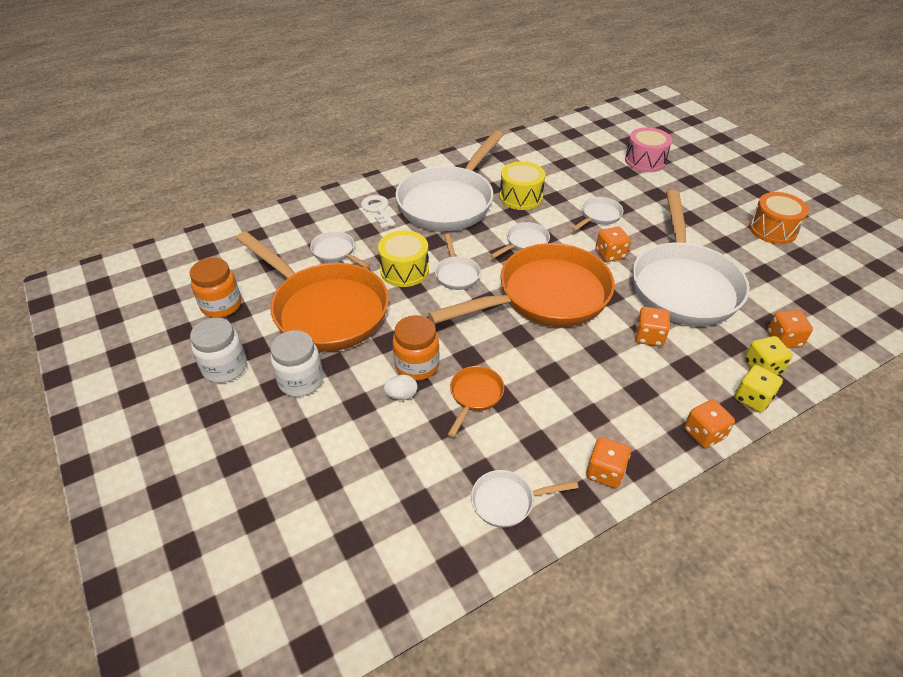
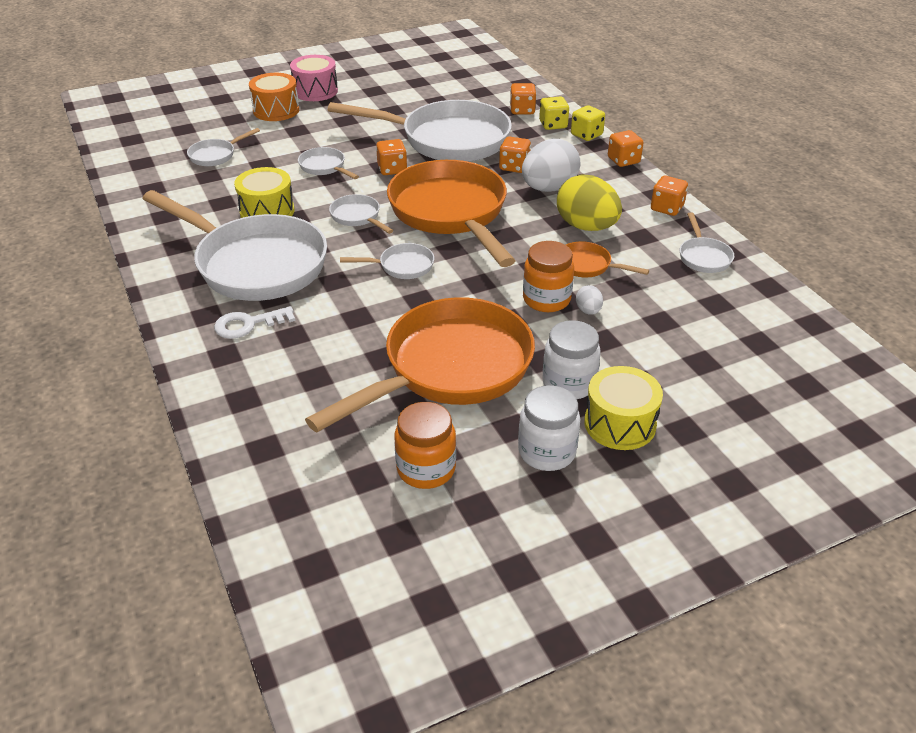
camera: 85 degrees left, 5 degrees down
(336, 252) = (334, 362): white pan -> white pan (215, 155)
(404, 270) = (386, 304): yellow drum -> yellow drum (620, 424)
(546, 396) = (586, 227): none -> yellow egg
(613, 365) = (548, 188): none -> white egg
(645, 161) = (231, 127): pink drum -> pink drum (315, 91)
(772, 229) = (378, 86): orange drum -> orange drum (276, 110)

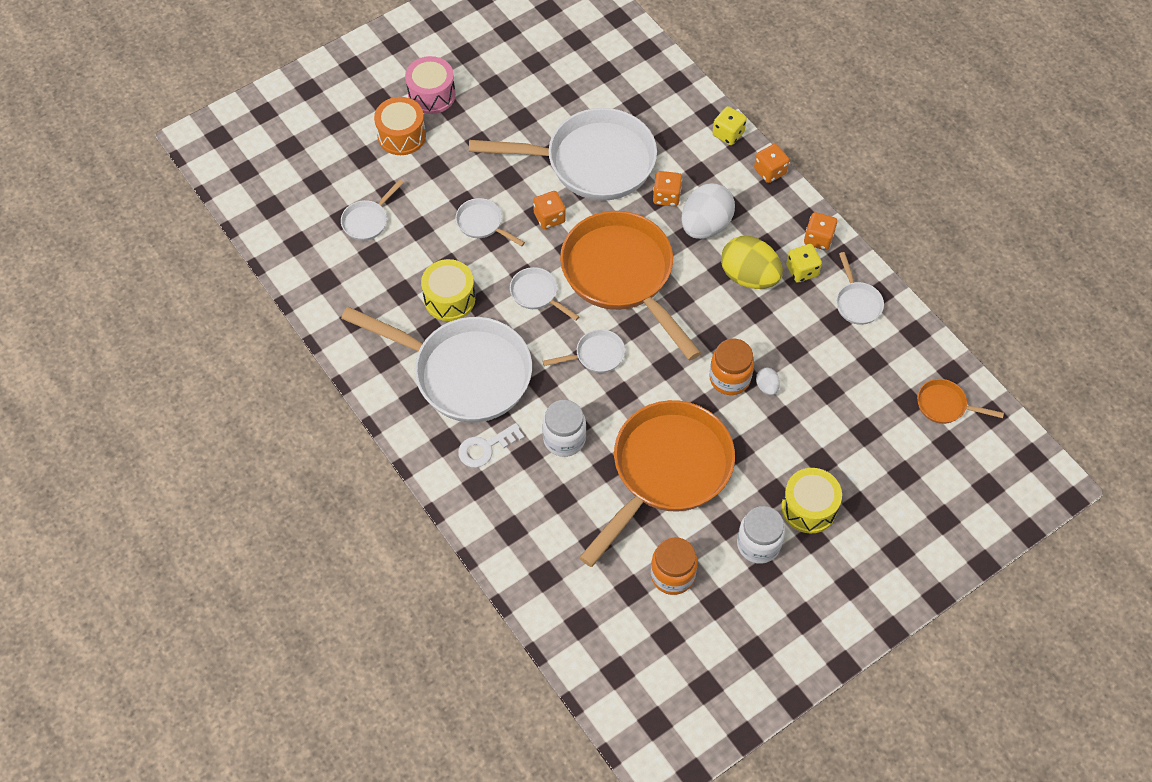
camera: 10 degrees left, 20 degrees up
(522, 110) = (656, 100): orange dice -> none
(553, 125) = (692, 121): yellow dice -> yellow dice (802, 270)
(568, 384) = (763, 472): white jar -> white jar (564, 439)
(588, 266) = (758, 330): orange pan -> orange pan (945, 405)

